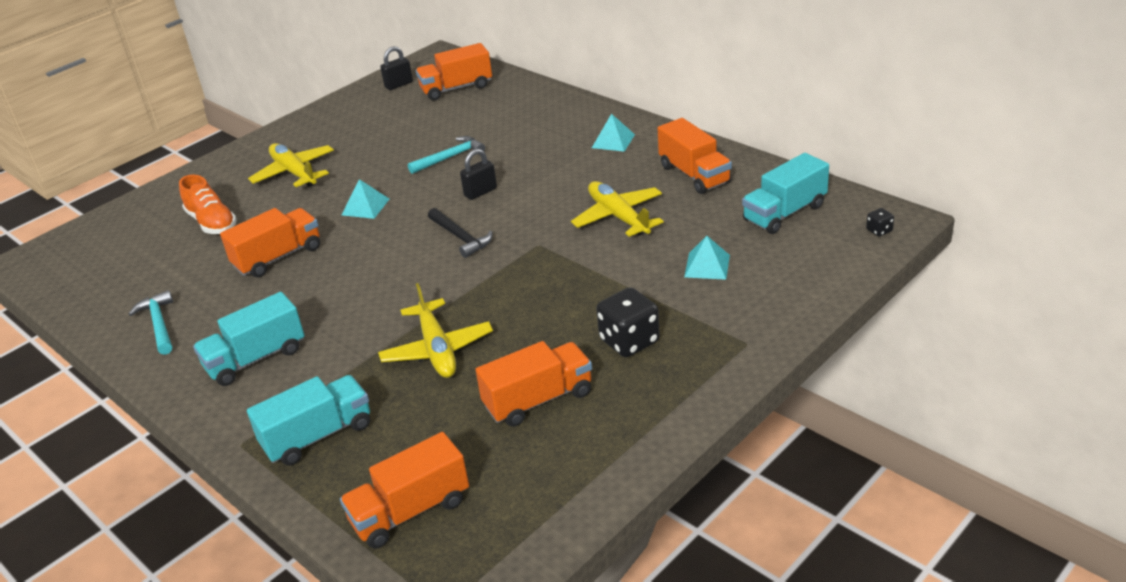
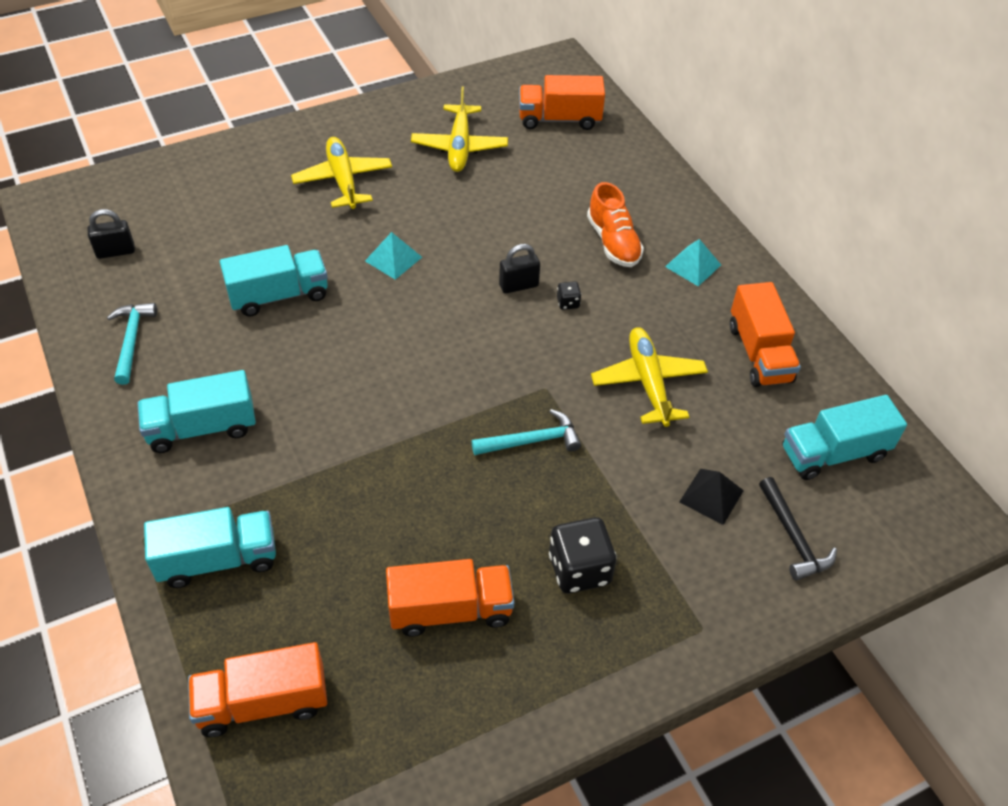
camera: 15 degrees right, 15 degrees up
(212, 223) = (235, 220): orange shoe -> orange shoe (613, 242)
(278, 257) = (279, 295): orange truck -> turquoise truck
(399, 85) = (501, 91): black padlock -> black padlock (115, 252)
(437, 349) = (380, 493): yellow plane -> yellow plane (459, 147)
(450, 157) = (509, 221): turquoise hammer -> turquoise hammer (532, 441)
(460, 238) = (470, 344): black hammer -> black hammer (793, 537)
(707, 266) = (711, 496): turquoise pyramid -> black pyramid
(879, 230) = (929, 525): black dice -> black dice (568, 303)

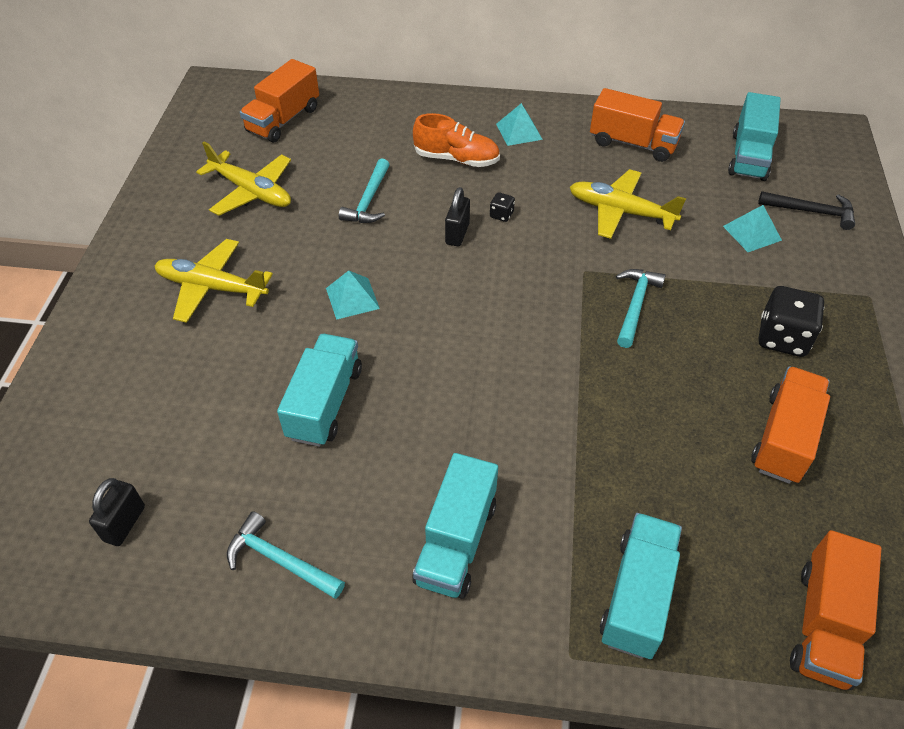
camera: 55 degrees left, 0 degrees up
(510, 214) = (368, 200): none -> turquoise hammer
(711, 496) = (752, 233): black pyramid -> turquoise pyramid

